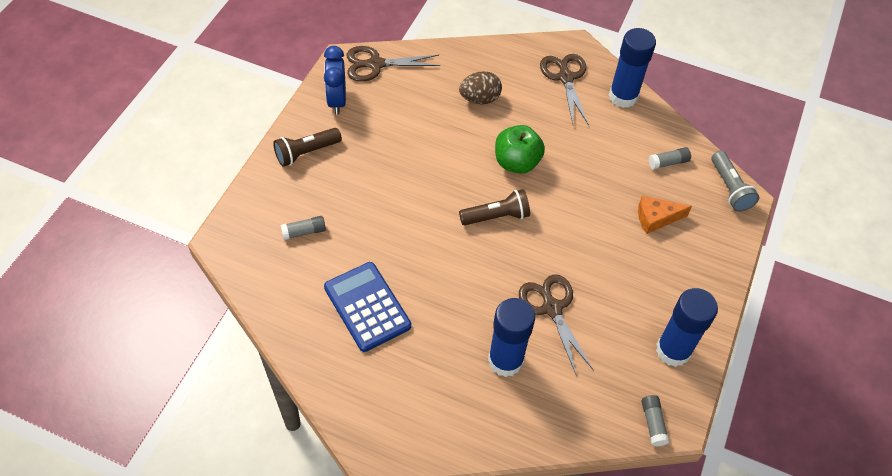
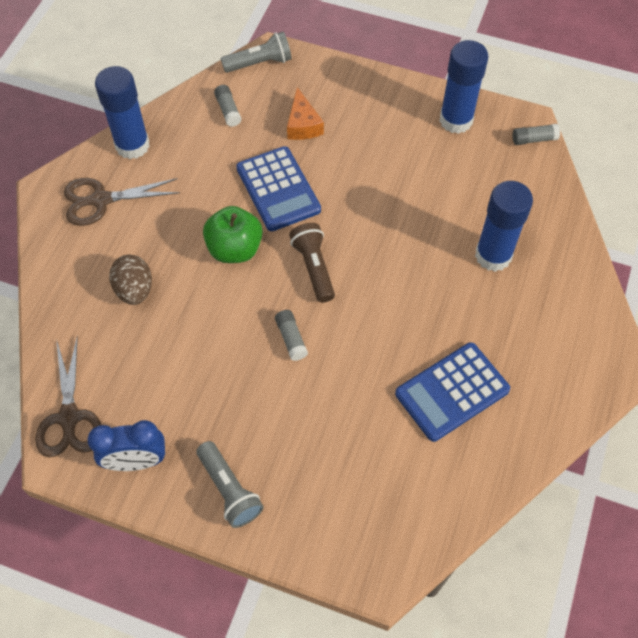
camera: 90 degrees left, 5 degrees up
(304, 232) = (357, 475): grey glue stick -> grey glue stick (291, 338)
(306, 152) = (229, 490): brown flashlight -> grey flashlight
(551, 307) = (424, 216): brown scissors -> none
(580, 195) = (278, 189): none -> blue calculator

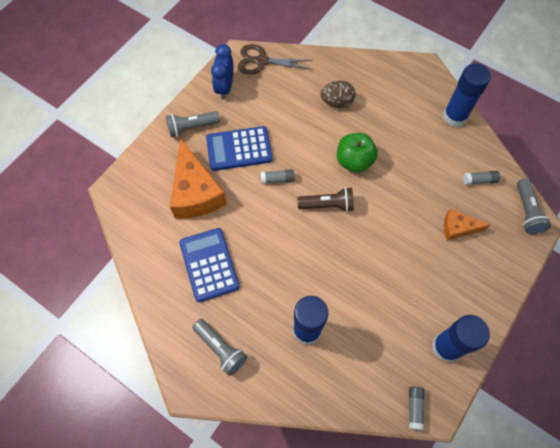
camera: 105 degrees right, 5 degrees up
(100, 200) = (410, 93): brown scissors -> none
(278, 189) = (399, 198): blue calculator -> blue calculator (239, 149)
(345, 446) = (195, 192): none -> orange cheese
(556, 344) = (220, 348): none -> grey flashlight

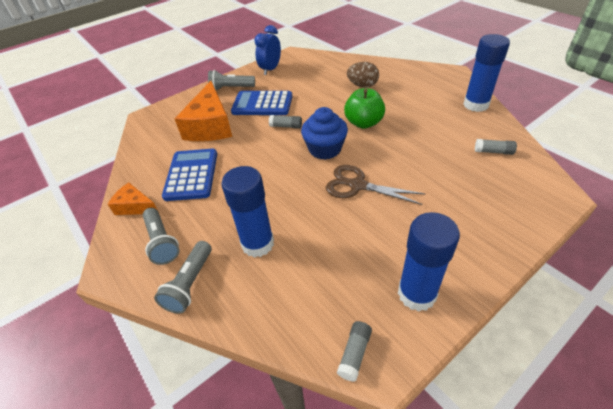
camera: 20 degrees right, 20 degrees down
(261, 61) = (308, 58): brown scissors -> brown scissors (357, 185)
(327, 205) = (325, 149): brown flashlight -> blue cupcake
(458, 228) = (460, 185): orange cheese -> orange cheese (135, 206)
(526, 212) = (547, 183): grey flashlight -> grey flashlight (190, 284)

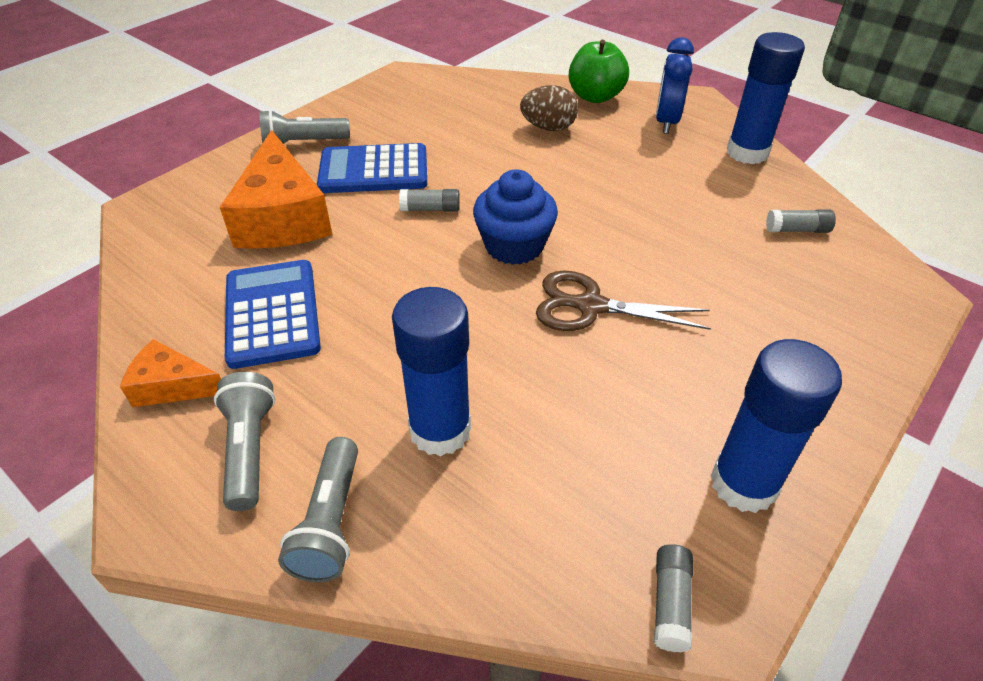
camera: 15 degrees left, 0 degrees up
(162, 242) = (249, 449): grey flashlight -> grey flashlight turned 150 degrees counterclockwise
(270, 69) = (371, 105): blue clock -> blue clock (666, 122)
(363, 123) = (569, 194): green apple -> green apple (595, 96)

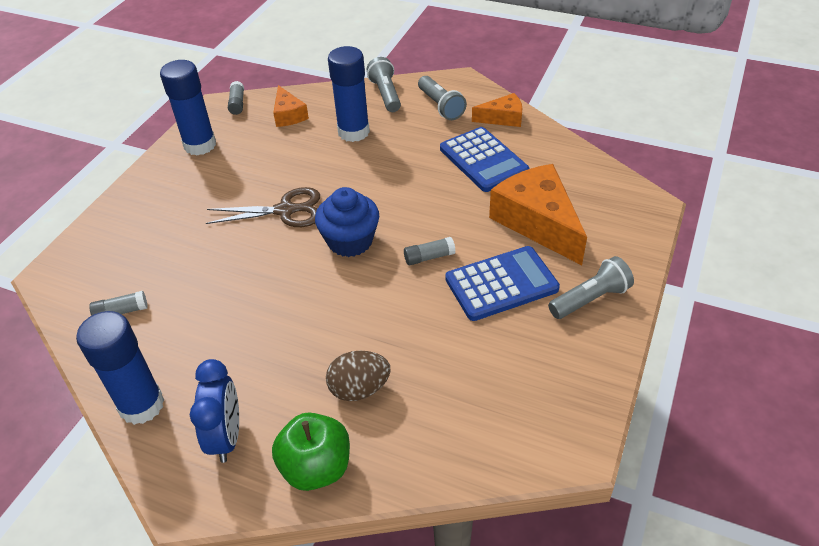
camera: 165 degrees right, 0 degrees up
(554, 520) = (288, 115): none -> orange cheese

